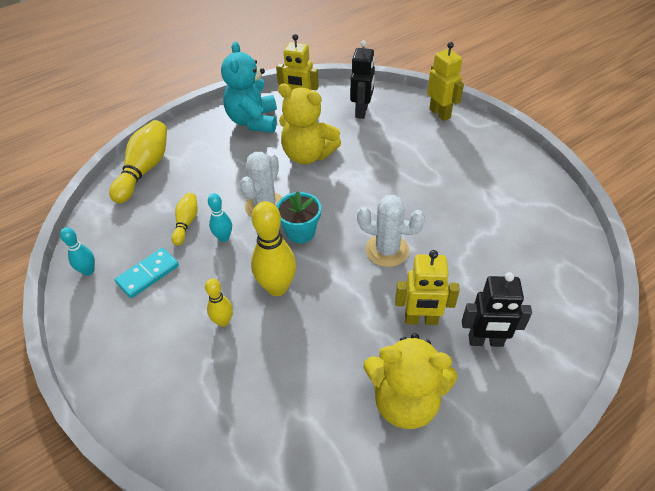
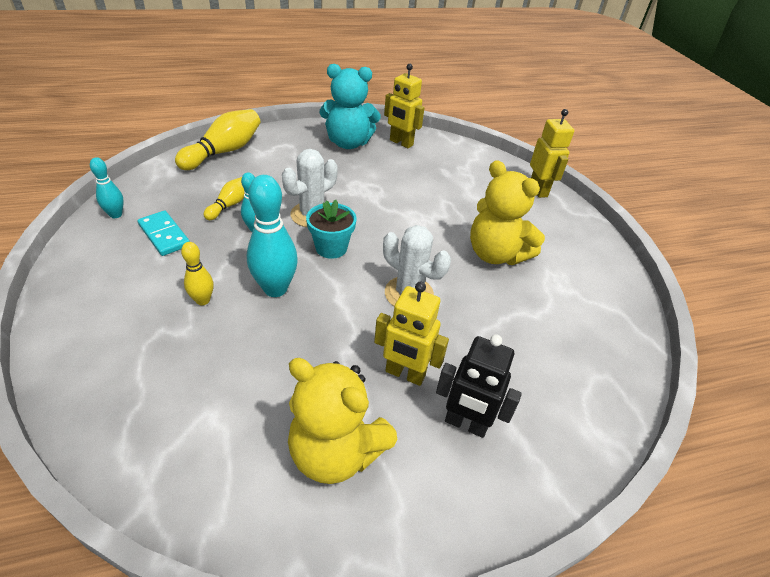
camera: 15 degrees right, 5 degrees down
(148, 274) = (164, 235): turquoise domino -> turquoise domino turned 75 degrees clockwise
(253, 121) = (348, 143): turquoise teddy bear -> turquoise teddy bear turned 105 degrees counterclockwise
(277, 287) = (275, 289): yellow bowling pin -> turquoise bowling pin
(308, 155) = (382, 185): yellow teddy bear -> yellow teddy bear (496, 254)
(362, 111) = (458, 165): black robot -> none

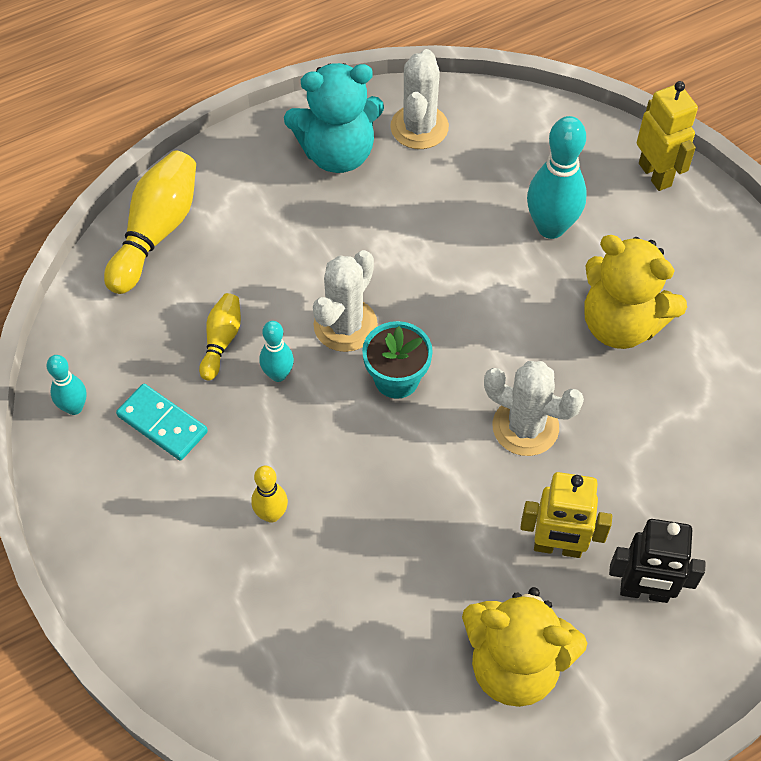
camera: 10 degrees left, 15 degrees up
(275, 289) = (353, 469): turquoise bowling pin -> turquoise bowling pin (551, 227)
(401, 143) = (419, 127): yellow robot -> white cactus

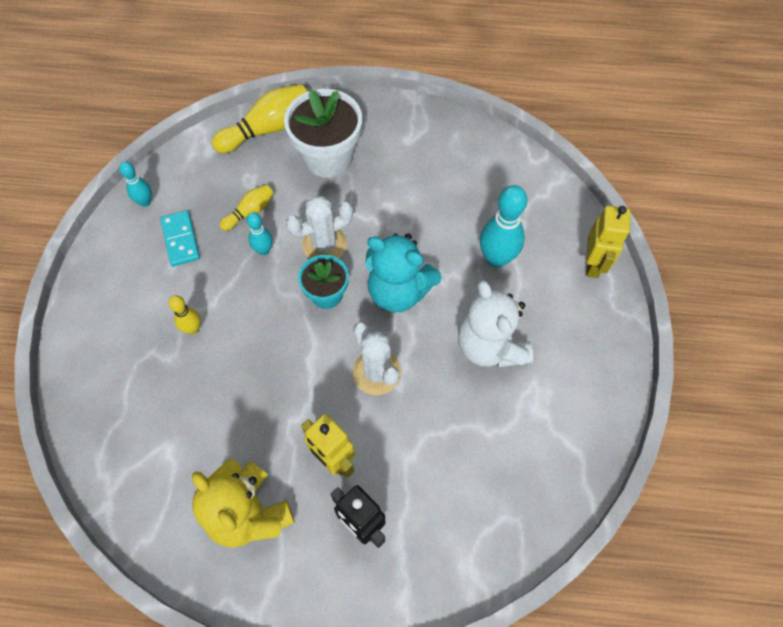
camera: 35 degrees right, 5 degrees up
(262, 224) = (328, 158): none -> white flower pot
(337, 153) = (405, 140): turquoise teddy bear -> turquoise teddy bear (398, 291)
(419, 127) = (467, 151): white cactus -> none
(621, 324) = (490, 346): yellow teddy bear -> white teddy bear

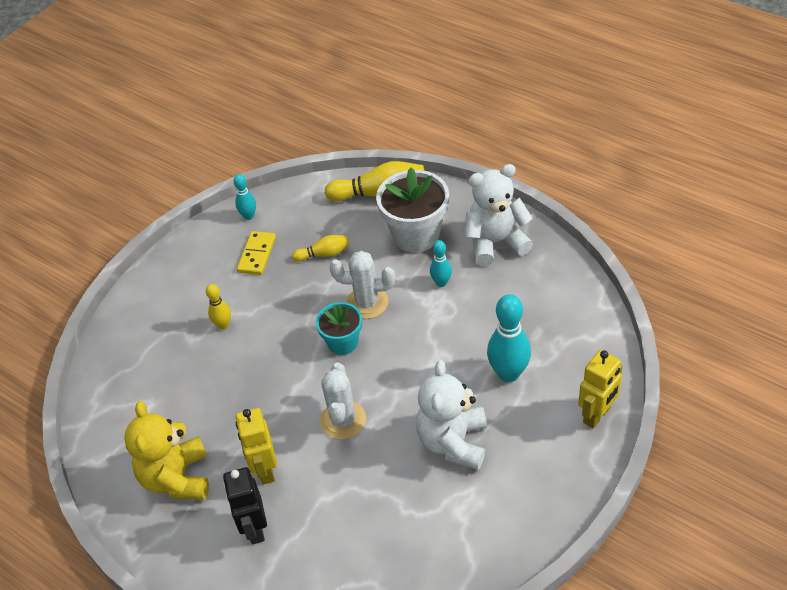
camera: 35 degrees right, 15 degrees down
(181, 239) = (257, 255): turquoise domino -> yellow domino
(264, 250) = (315, 288): turquoise bowling pin -> turquoise bowling pin (441, 283)
(398, 291) = (404, 365): turquoise teddy bear -> none
(406, 137) = (495, 243): none -> white teddy bear

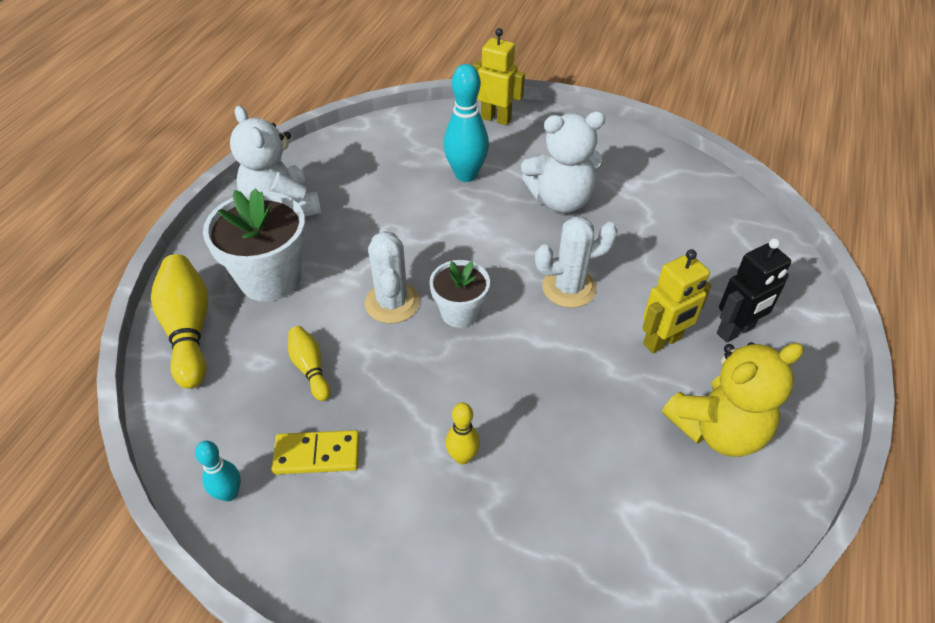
camera: 110 degrees left, 0 degrees up
(343, 342) = (460, 312): turquoise flower pot -> white flower pot
(441, 283) = (350, 242): turquoise bowling pin -> none

